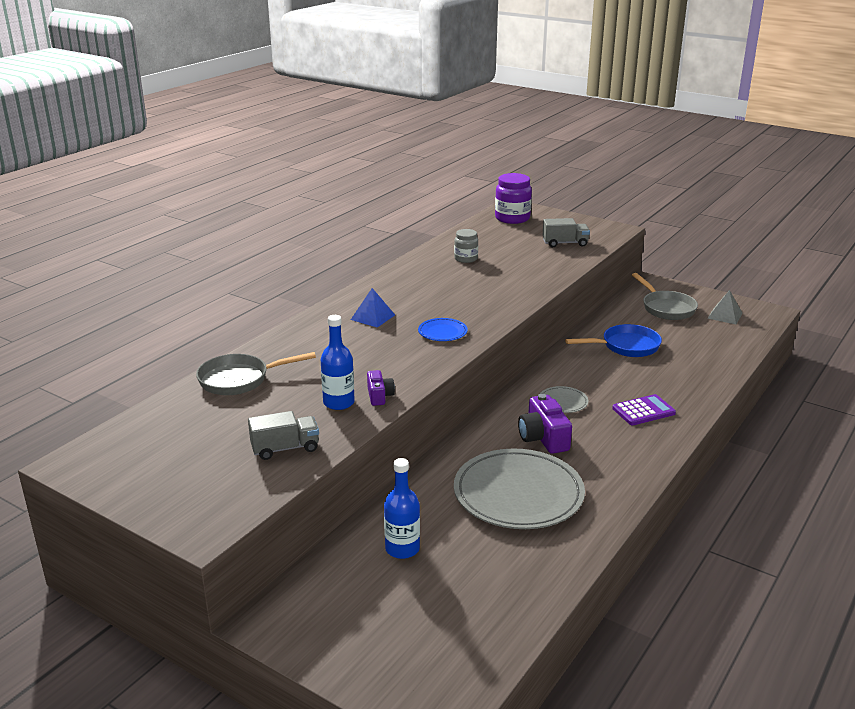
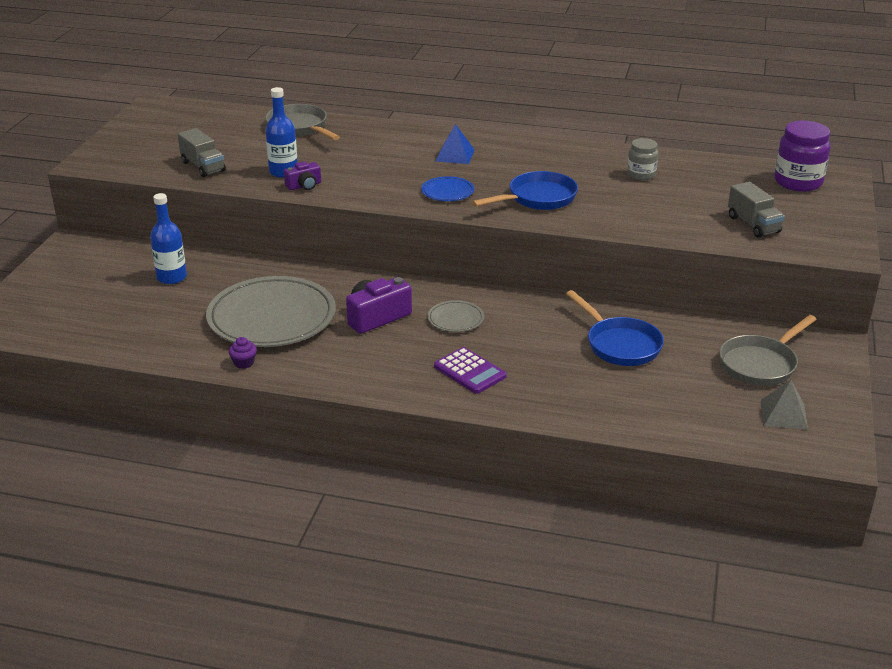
camera: 70 degrees right, 5 degrees up
(480, 300) = (537, 198): none -> blue pan
(593, 522) = (244, 363): none -> purple cupcake

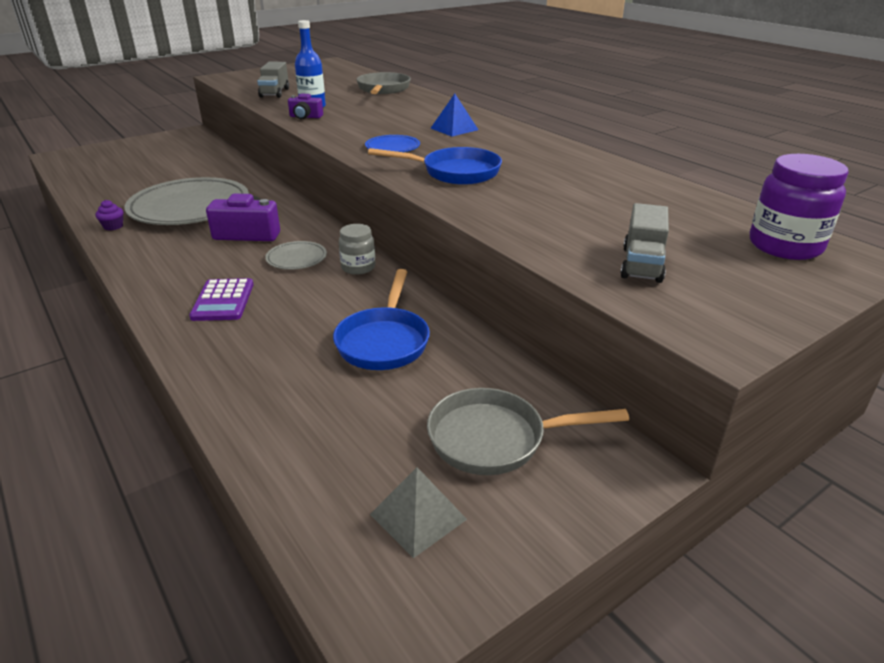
camera: 40 degrees right, 0 degrees up
(172, 277) = (193, 165): blue bottle -> none
(641, 175) = (595, 185): grey jar -> grey jar (358, 267)

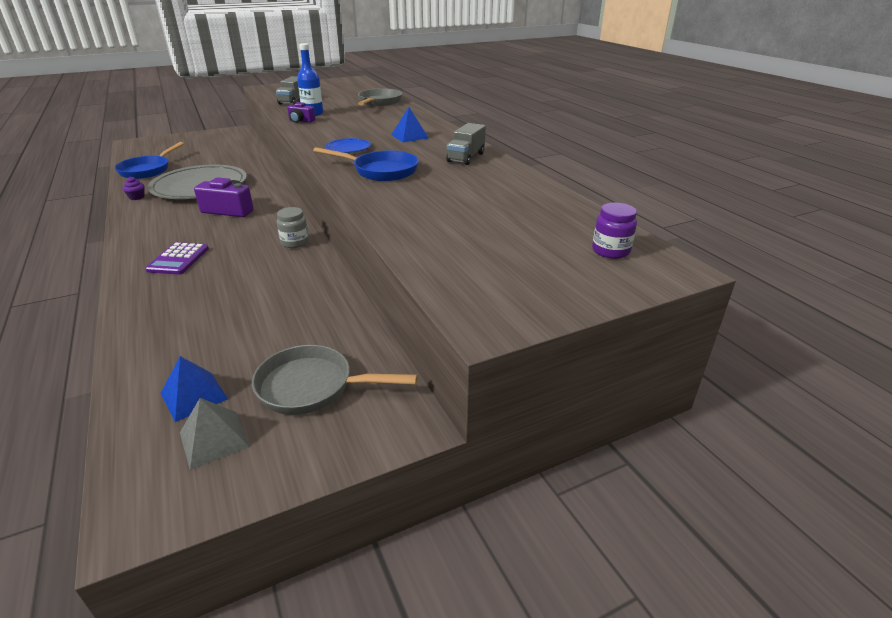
camera: 10 degrees right, 0 degrees up
(296, 258) = (253, 232): grey plate -> none
(357, 467) = (194, 396): none -> blue pyramid
(384, 341) = (277, 301): blue pan -> blue pan (148, 170)
(642, 264) = (472, 256): grey truck -> grey truck (466, 157)
(785, 246) = (610, 251): purple jar -> purple jar, size x0.61

